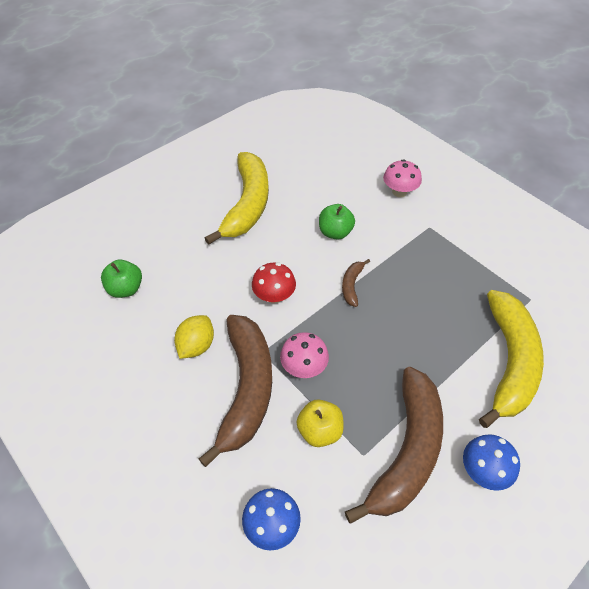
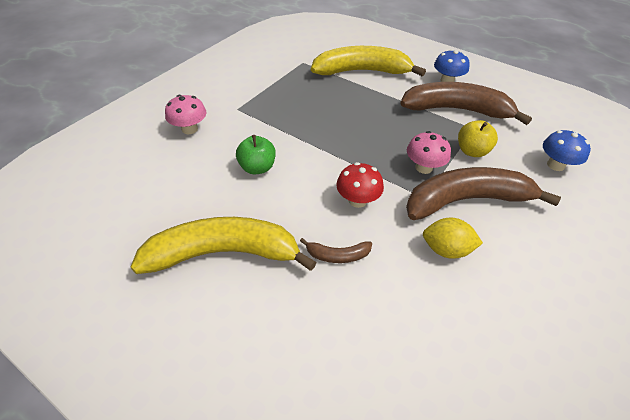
camera: 105 degrees left, 5 degrees down
(126, 289) = (409, 354): green apple -> none
(351, 285) = (323, 149): brown banana -> brown banana (338, 255)

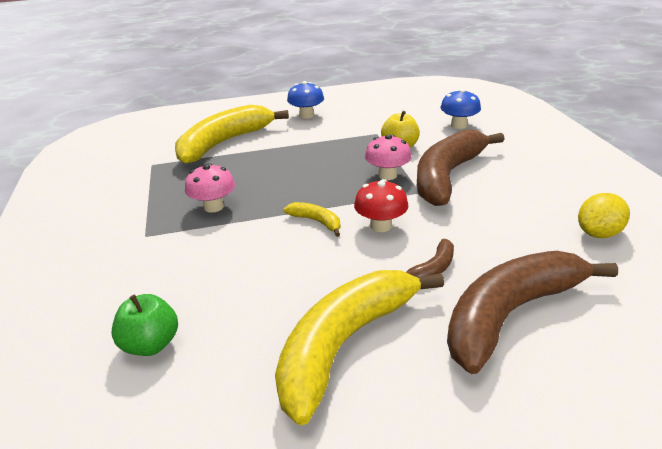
camera: 45 degrees left, 15 degrees down
(189, 129) = (117, 284): pink mushroom -> pink mushroom (214, 207)
(257, 168) = (255, 263): green apple -> green apple (151, 344)
(327, 167) = (316, 221): none -> yellow banana
(446, 250) = (487, 211): yellow lemon -> yellow lemon (598, 233)
(456, 110) = (345, 129): brown banana -> brown banana (509, 314)

